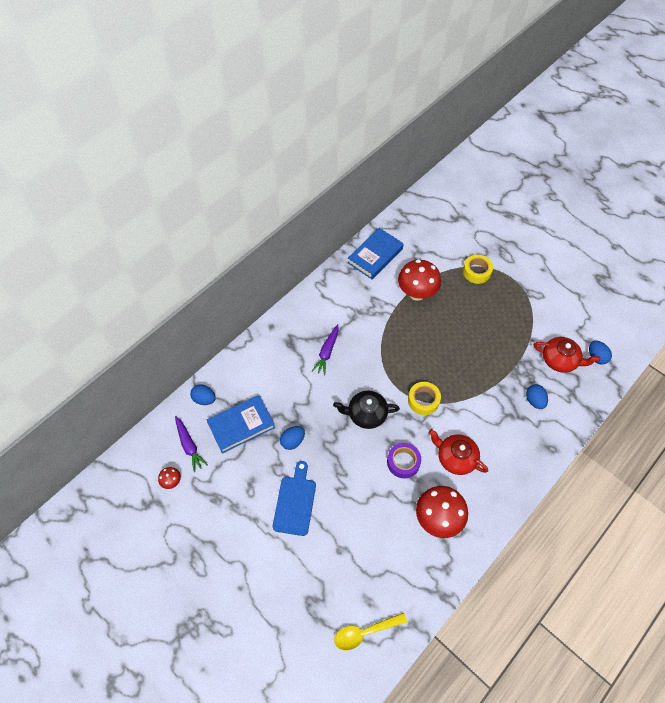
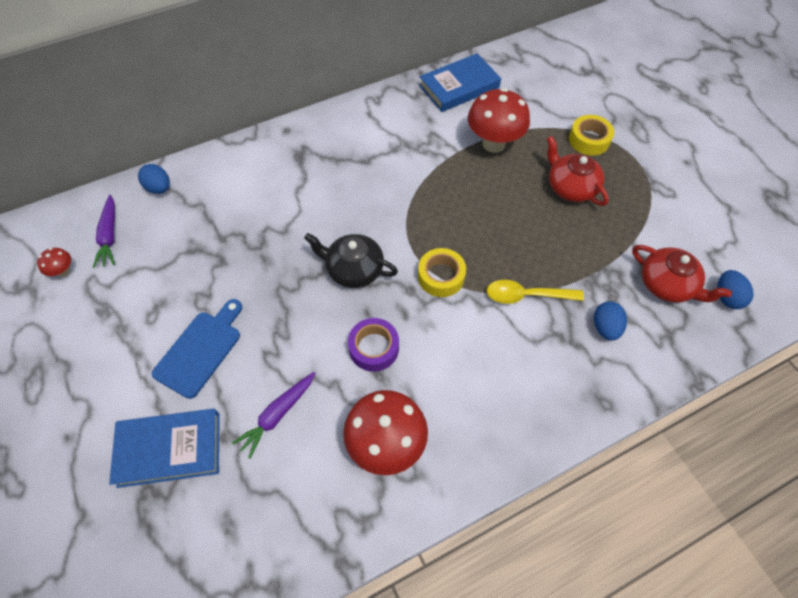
camera: 20 degrees right, 0 degrees up
(241, 425) = (186, 232): blue book -> blue book (169, 449)
(293, 441) = (239, 272): blue egg -> none
(327, 352) = (340, 179): purple carrot -> purple carrot (277, 415)
(365, 632) = (199, 570): yellow spoon -> yellow spoon (526, 296)
(455, 458) = (452, 367): red teapot -> red teapot (570, 187)

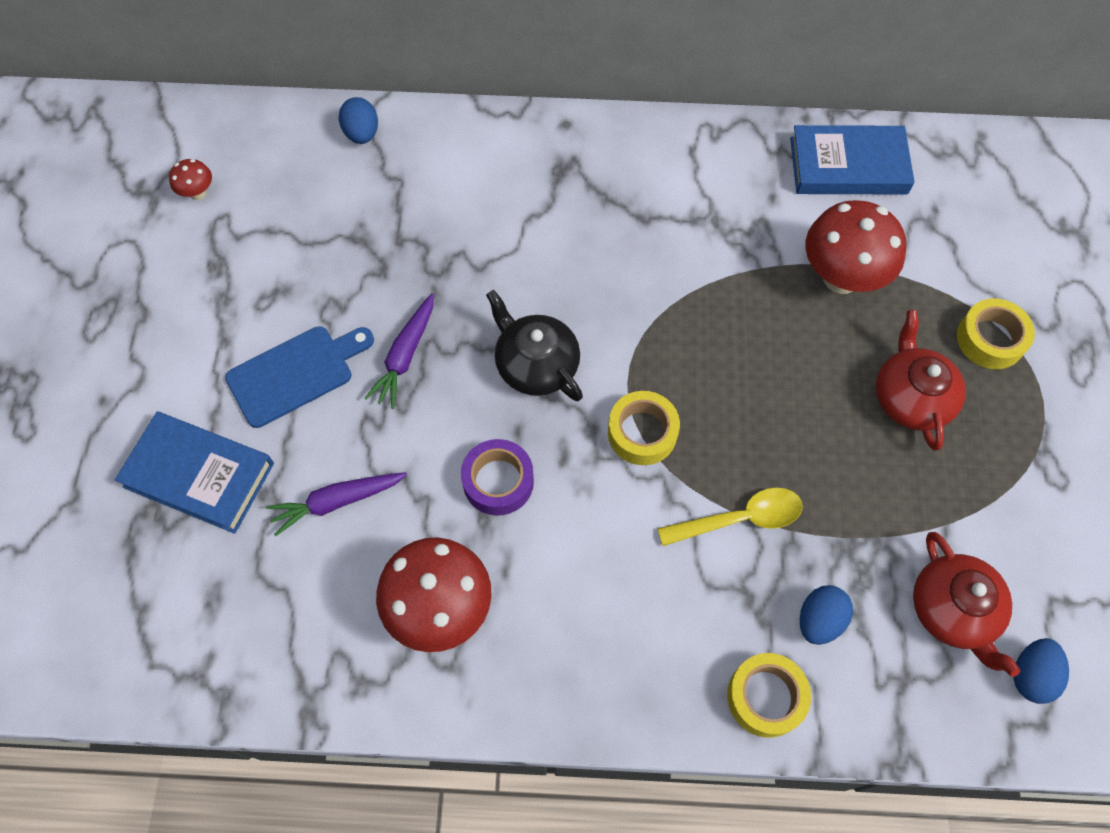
camera: 30 degrees right, 5 degrees up
(109, 236) = (271, 171): purple carrot -> purple carrot (405, 356)
(526, 296) = (740, 519): yellow spoon -> yellow spoon turned 135 degrees clockwise
(606, 386) = (765, 697): none -> yellow tape

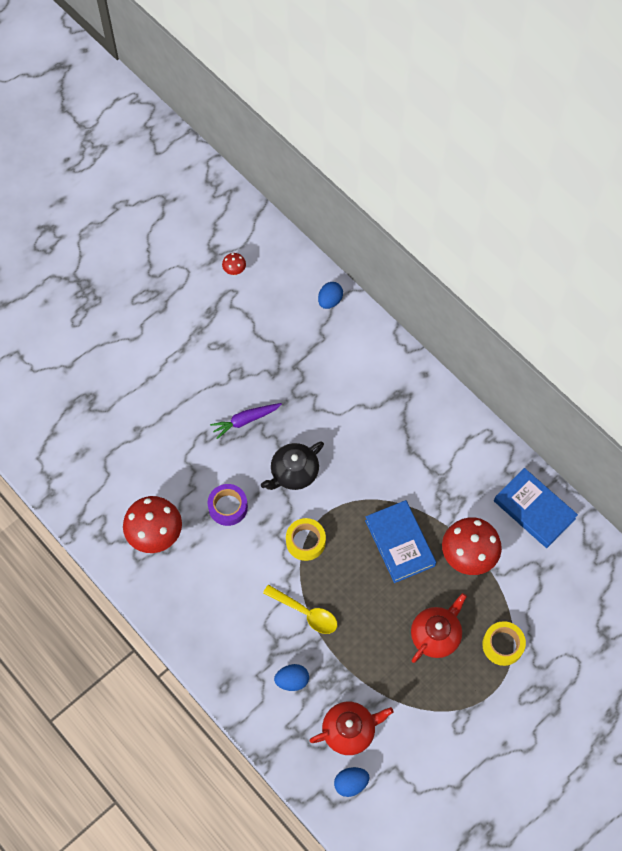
camera: 45 degrees right, 0 degrees up
(199, 475) = (121, 398): blue book -> blue book (400, 543)
(296, 373) = (196, 389): blue cutting board -> none
(337, 502) = (160, 457): purple carrot -> none
(535, 364) = (293, 472): black teapot -> black teapot turned 135 degrees counterclockwise
(765, 697) = (239, 686): yellow tape -> none
(953, 610) = (349, 730): red teapot -> red teapot turned 135 degrees counterclockwise

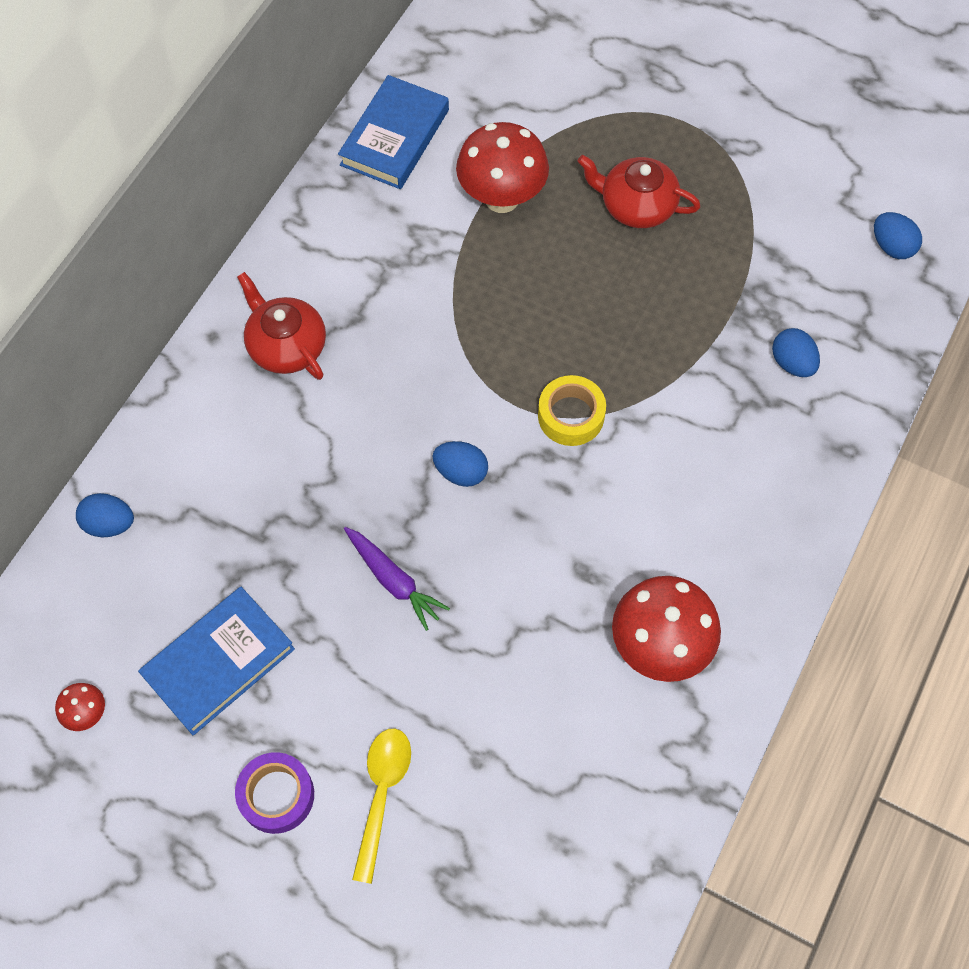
camera: 110 degrees left, 0 degrees up
(228, 507) = (561, 551): purple tape -> purple tape (276, 795)
(293, 472) = (461, 472): black teapot -> blue egg
(306, 613) = (683, 378): yellow spoon -> yellow spoon (382, 794)
(349, 730) = (823, 269): red teapot -> red teapot (286, 345)
(400, 543) = (518, 288): blue book -> blue book (219, 662)
(502, 645) = (613, 126): yellow tape -> none

